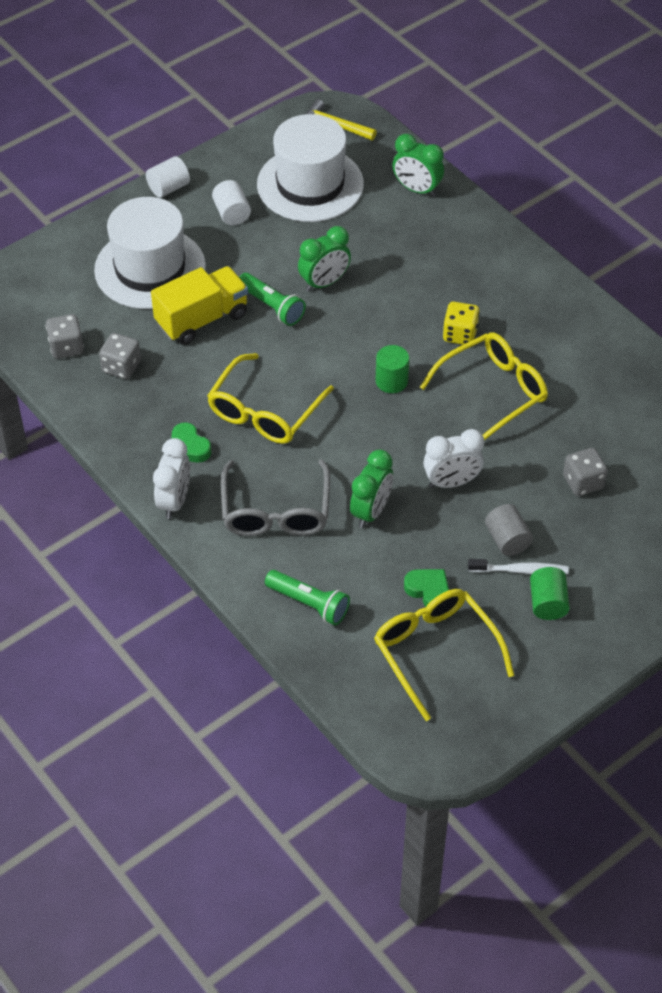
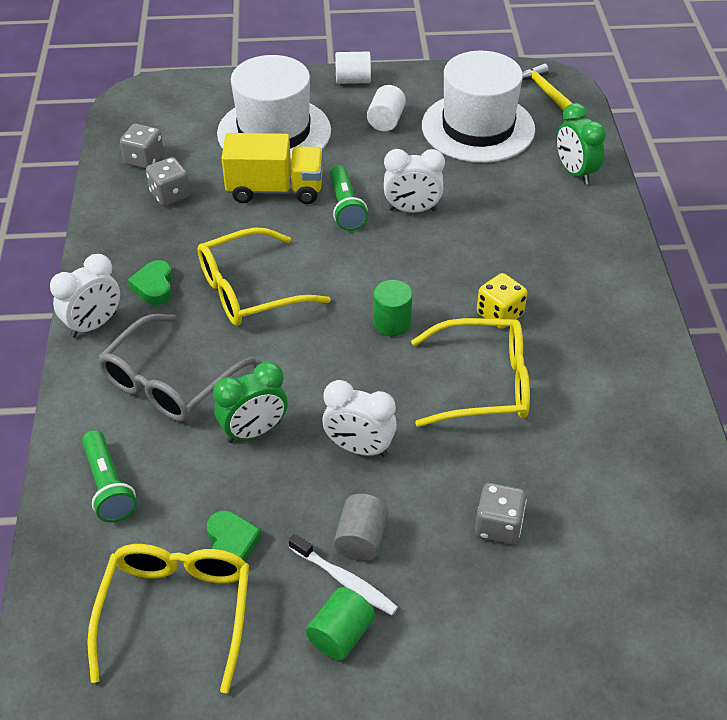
camera: 35 degrees right, 5 degrees down
(324, 283) = (412, 210): green clock -> white clock

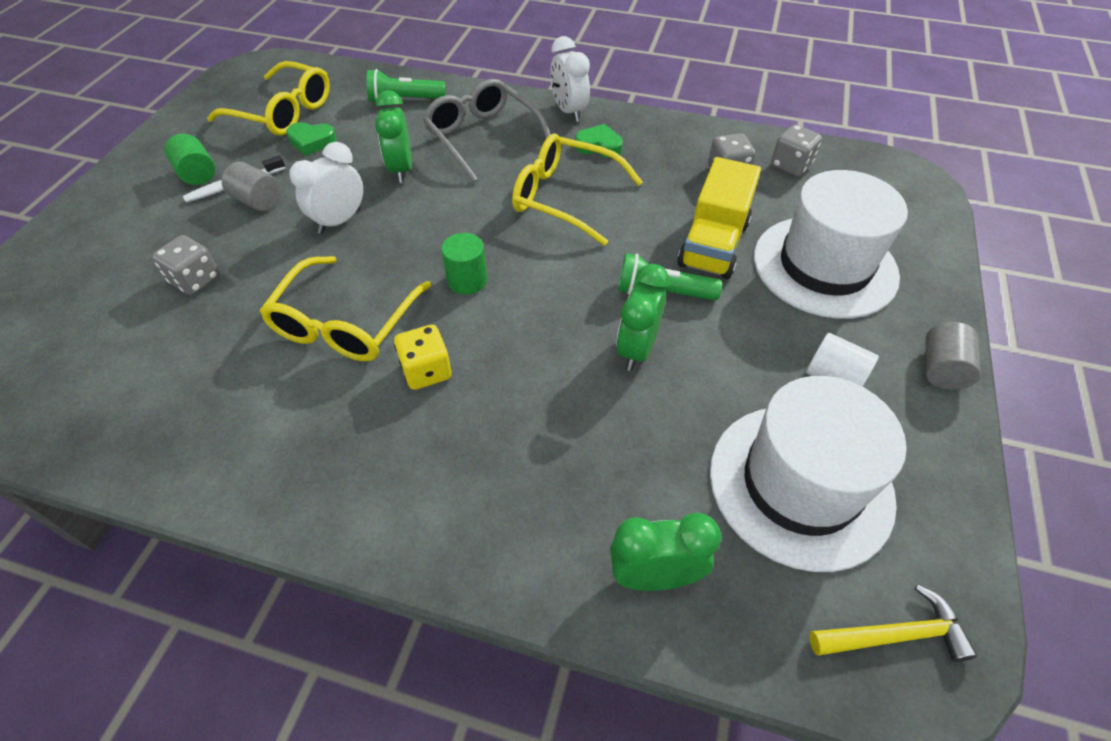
camera: 110 degrees right, 5 degrees up
(250, 290) = (565, 198): yellow glasses -> yellow glasses turned 60 degrees counterclockwise
(353, 80) = (941, 369): white cylinder -> grey cylinder
(412, 210) = (637, 349): white clock -> green clock

